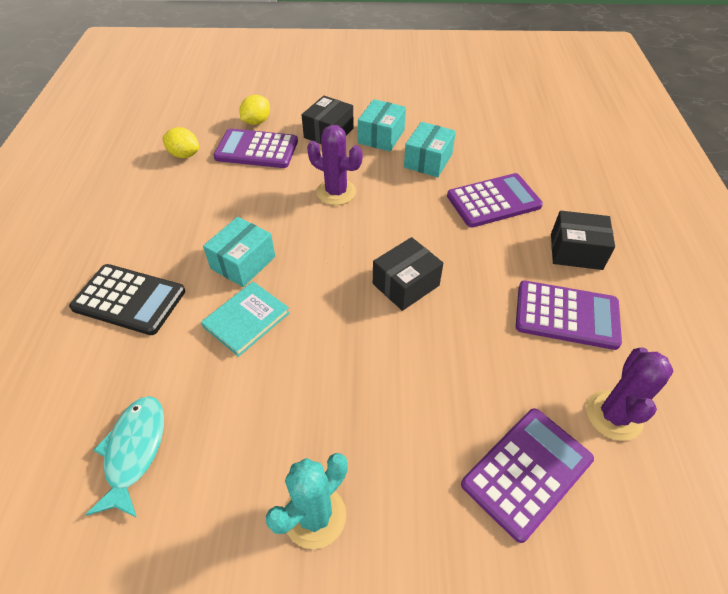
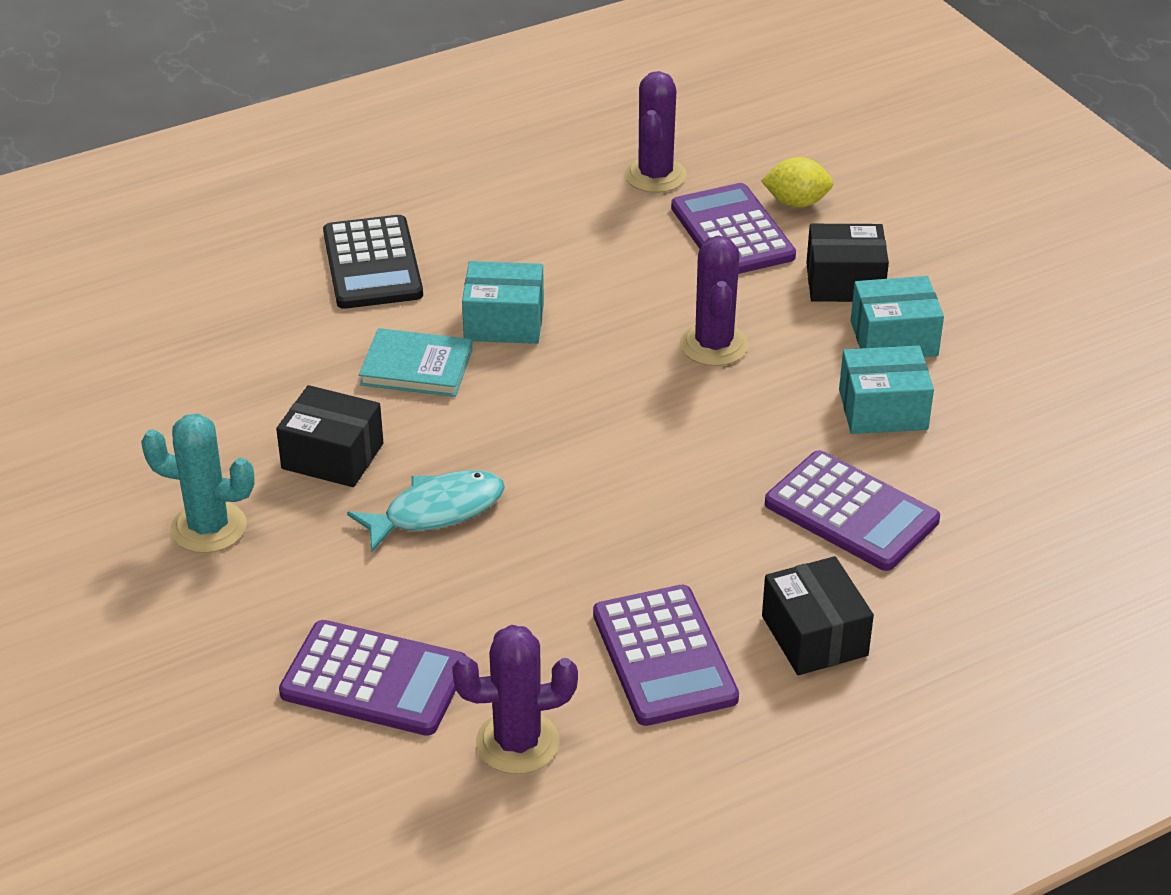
camera: 60 degrees right, 10 degrees down
(134, 451) = (193, 369): turquoise fish -> turquoise fish (436, 511)
(184, 155) = (655, 176): yellow lemon -> purple cactus
(405, 284) = (589, 479): black box -> black box (332, 456)

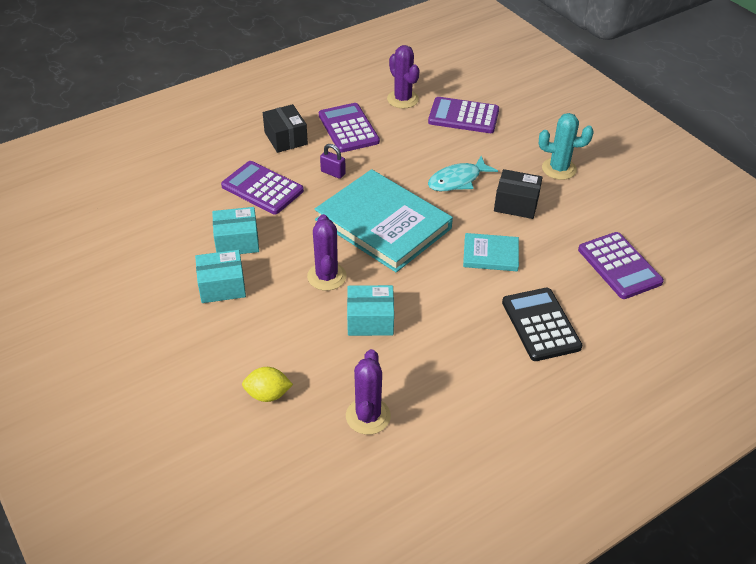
camera: 175 degrees right, 5 degrees up
(504, 322) = (449, 286): turquoise box -> turquoise box (370, 320)
(517, 743) = (402, 99): purple cactus -> purple cactus turned 75 degrees clockwise
(605, 429) = (383, 224): none -> turquoise book
(702, 541) = (333, 173): none -> purple padlock
(732, 232) = (313, 364): purple calculator -> purple calculator (619, 266)
(844, 282) = (244, 326): black box -> none

